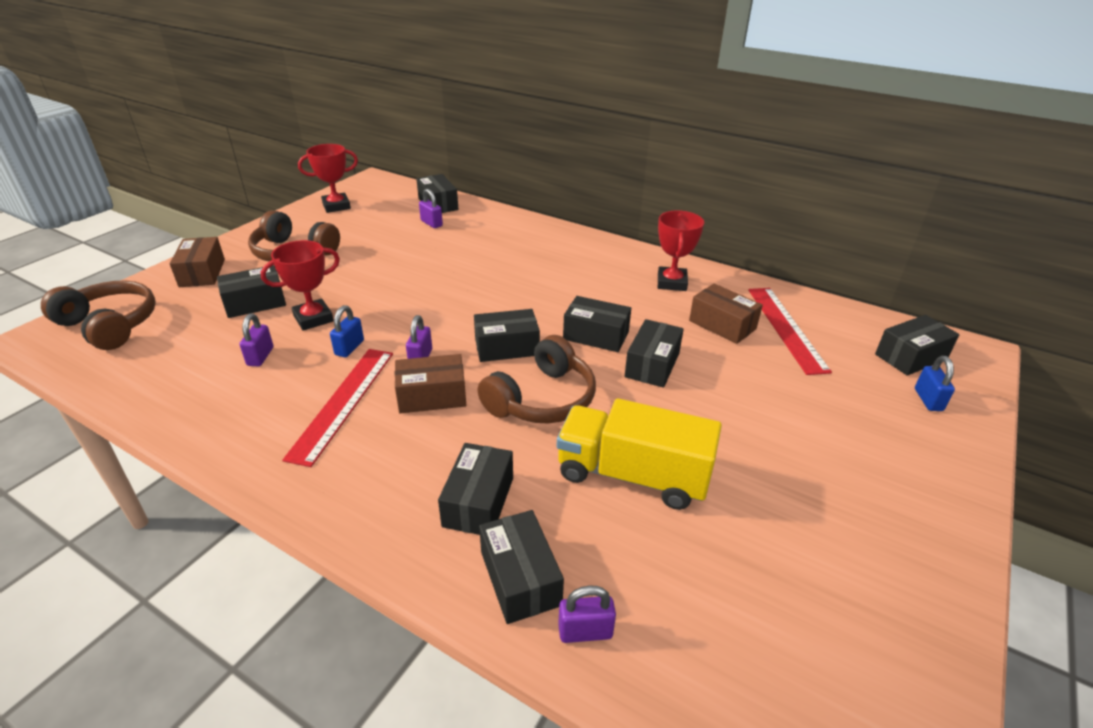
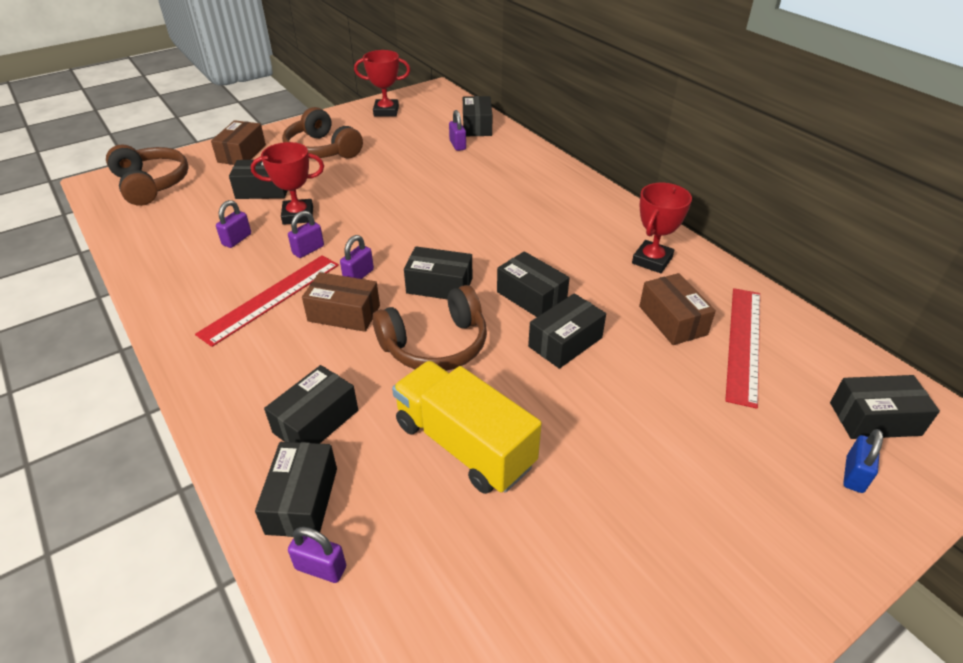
camera: 25 degrees right, 5 degrees up
(349, 348) = (308, 250): blue padlock -> purple padlock

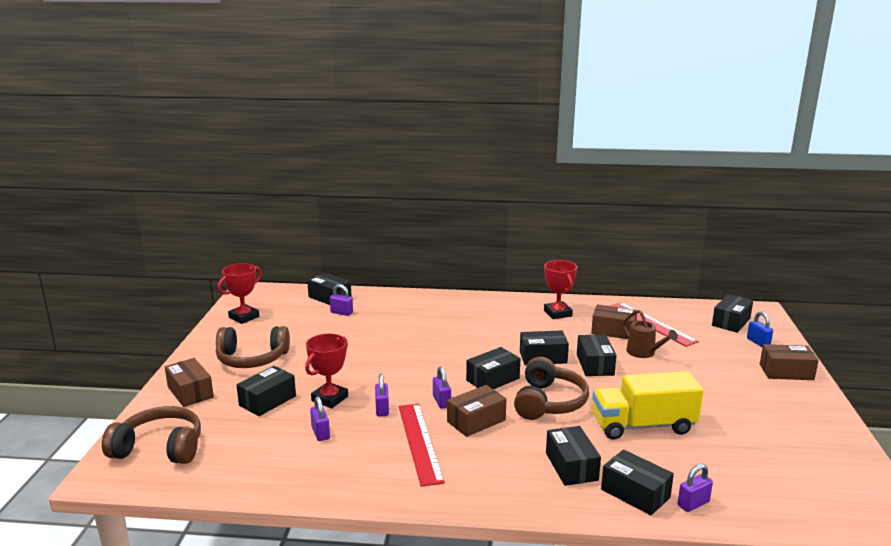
camera: 50 degrees left, 20 degrees down
(651, 370) = (644, 353): none -> brown watering can
(802, 545) = (786, 372): none -> brown box

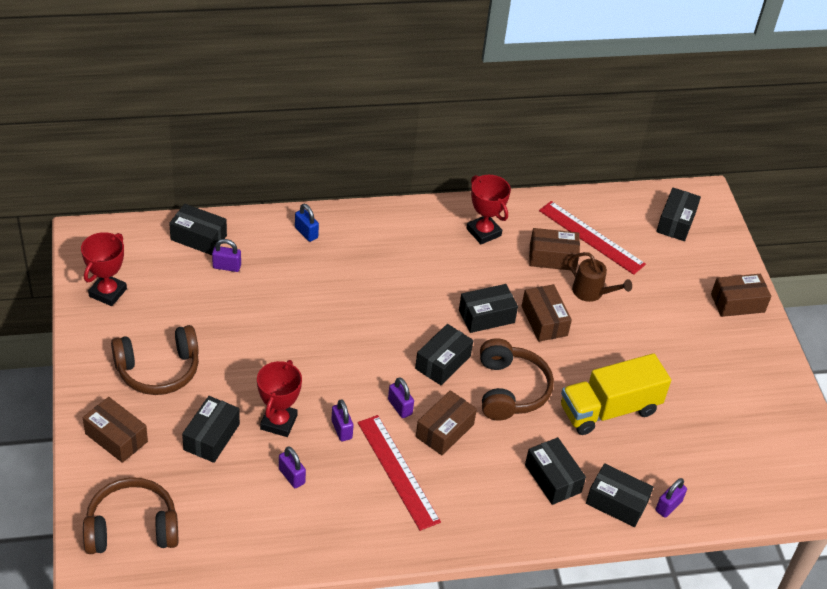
camera: 20 degrees left, 25 degrees up
(595, 365) = (544, 321): black box -> brown box
(758, 342) = (707, 256): blue padlock -> blue padlock (306, 233)

